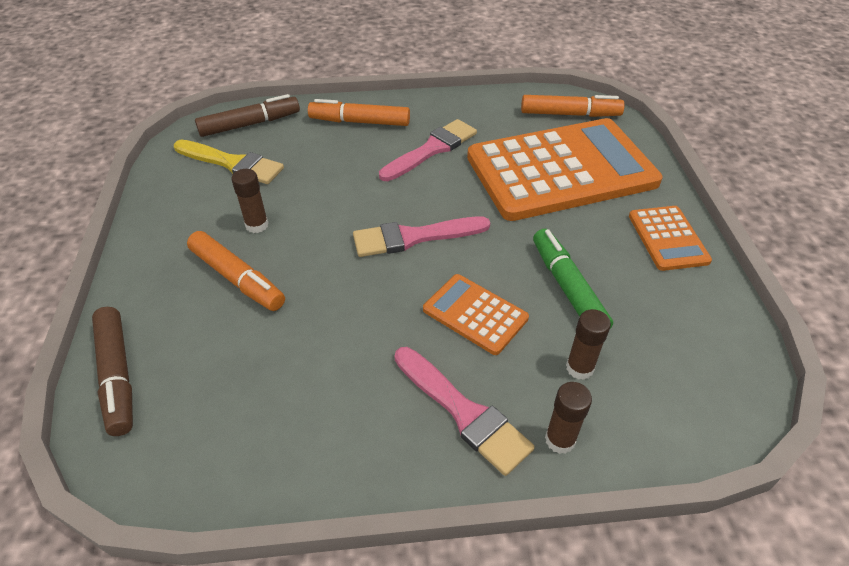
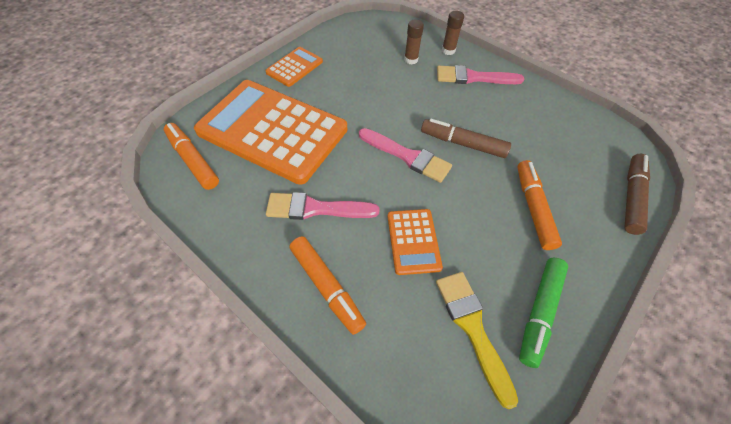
camera: 135 degrees left, 10 degrees up
(250, 124) = (418, 378): brown marker -> brown marker (463, 143)
(257, 225) = (495, 240): brown glue stick -> none
(463, 412) = (473, 77): pink brush -> pink brush turned 90 degrees counterclockwise
(475, 314) = (425, 102): orange calculator -> orange calculator (413, 241)
(567, 287) = (370, 82): green marker -> green marker (539, 312)

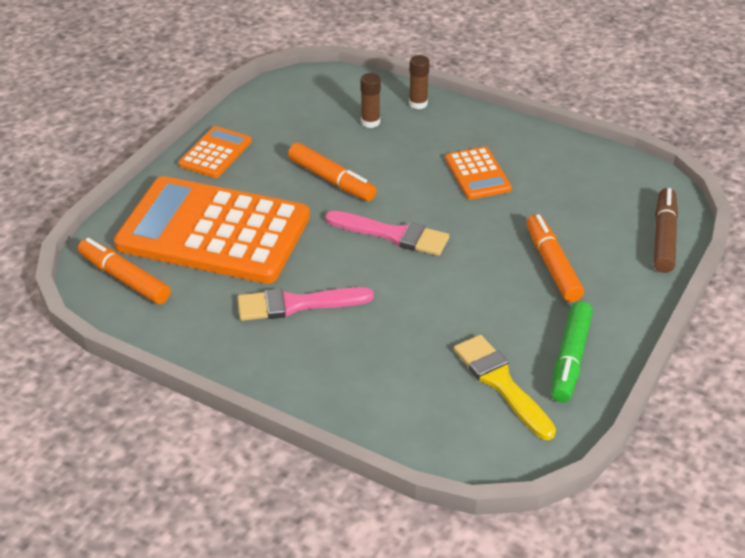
camera: 10 degrees left, 15 degrees down
(326, 286) = (333, 374): orange marker -> orange marker (331, 180)
(413, 241) = (420, 318): orange calculator -> orange calculator (478, 174)
(463, 143) = (458, 211): brown marker -> none
(473, 77) = (457, 133): pink brush -> none

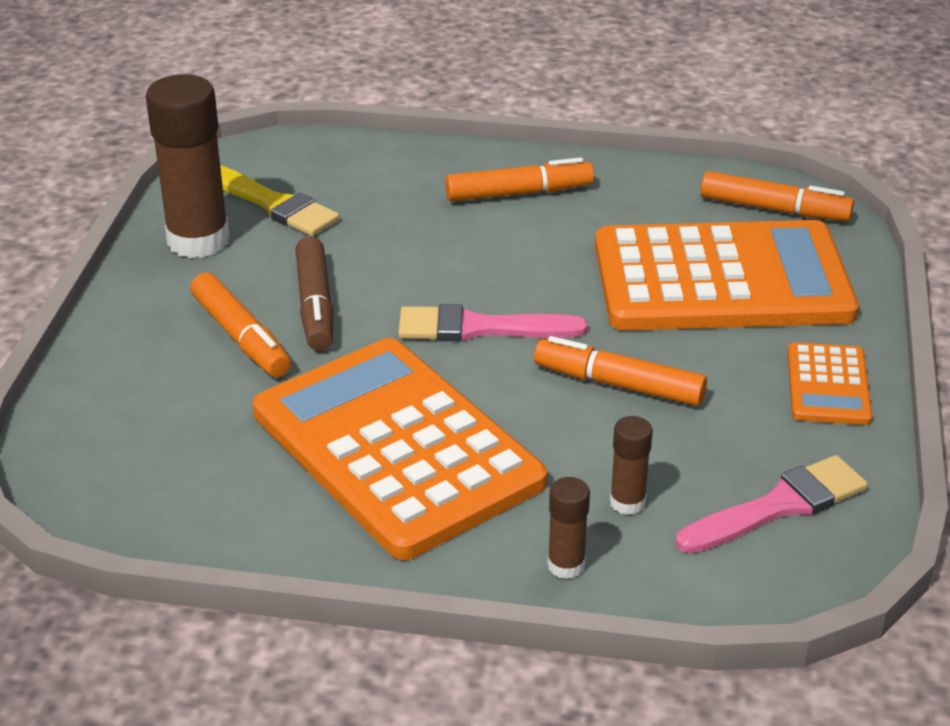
camera: 160 degrees right, 5 degrees down
(297, 304) = (549, 226): pink brush -> pink brush (779, 506)
(299, 343) = (519, 193): none -> orange marker
(478, 174) = (396, 447): orange calculator -> orange calculator, size x2.26
(570, 359) = (198, 241): green marker -> brown glue stick
(664, 237) = (78, 411): brown marker -> brown marker (315, 305)

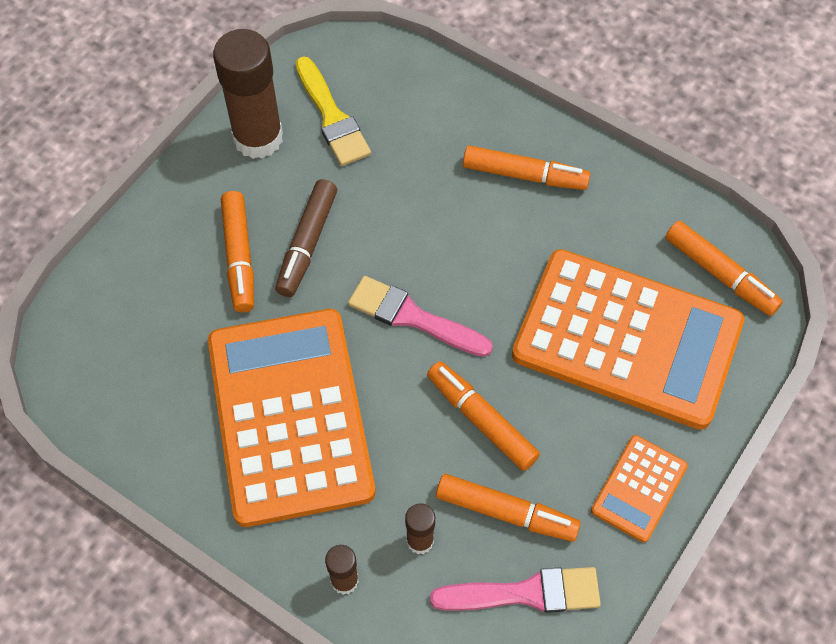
camera: 25 degrees right, 25 degrees up
(705, 448) = (506, 512): none -> orange marker

